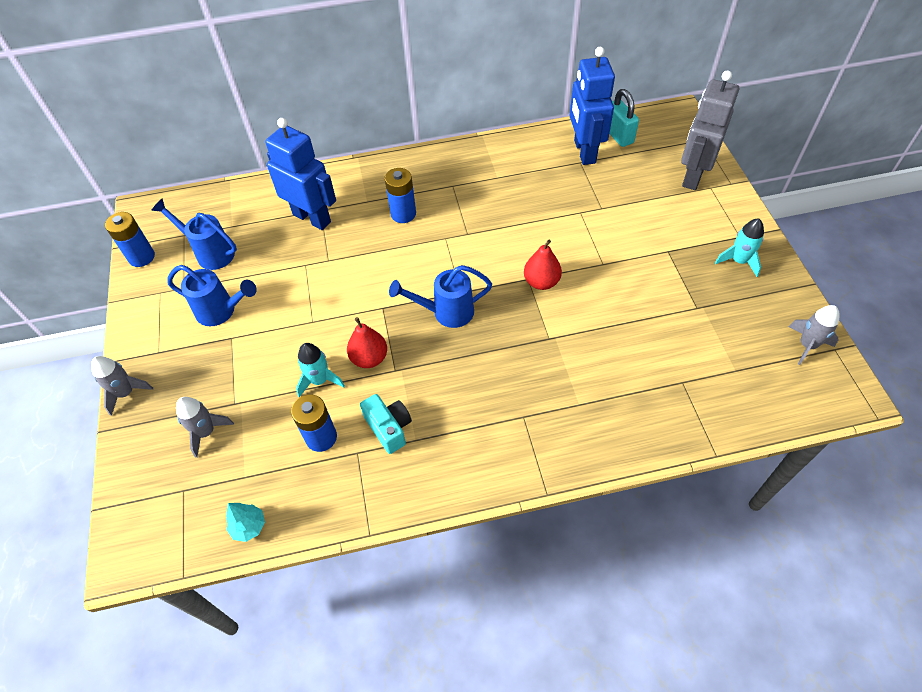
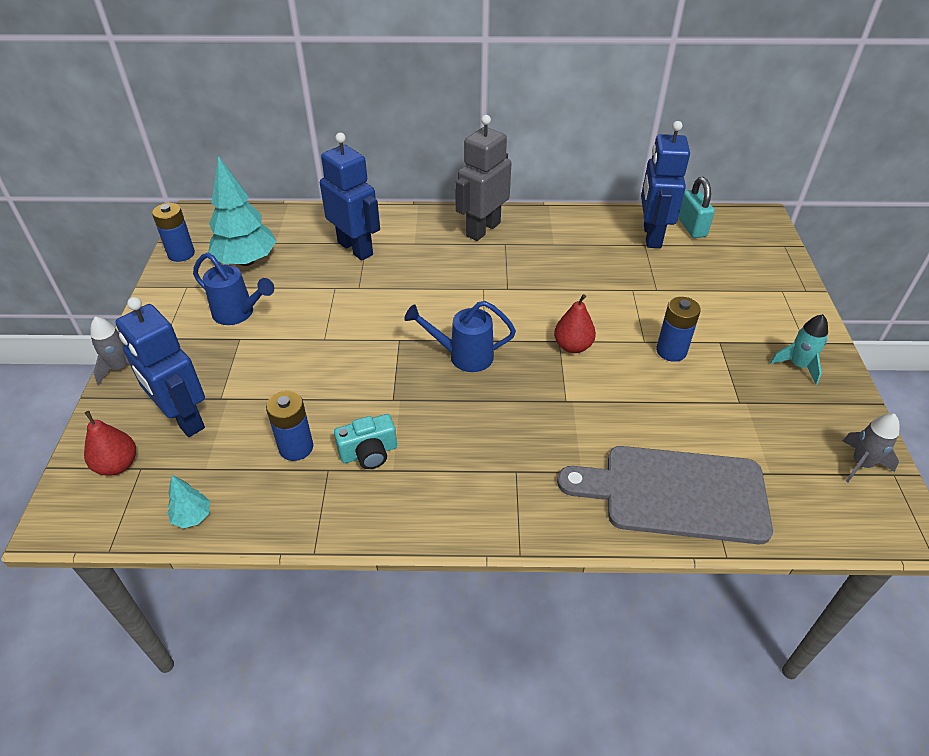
camera: 10 degrees right, 10 degrees down
(206, 432) = (183, 419): grey rocket -> blue robot
(210, 252) = (246, 261): blue watering can -> turquoise tree
(320, 380) = (313, 394): turquoise rocket -> none
(369, 358) = (370, 383): red pear -> red pear (117, 465)
(389, 428) = (369, 453): turquoise camera -> turquoise camera turned 90 degrees clockwise
(403, 214) = (447, 260): blue battery -> blue battery (671, 351)
(663, 407) = (676, 493): none -> grey cutting board
(693, 176) = (764, 276): grey robot -> grey robot (483, 229)

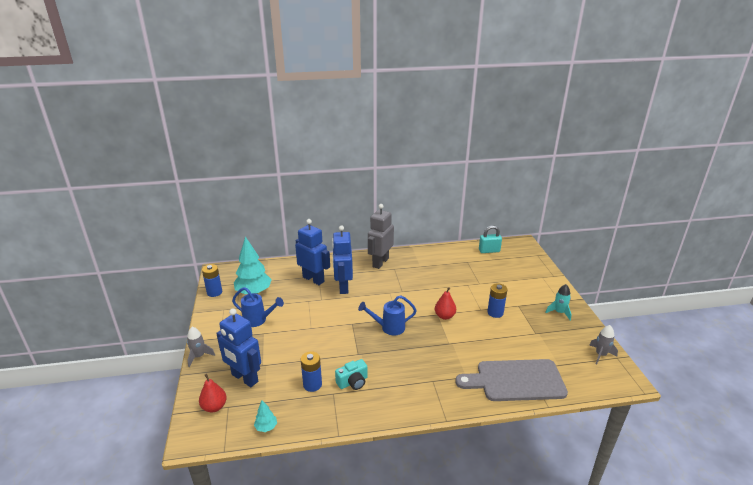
camera: 10 degrees left, 15 degrees down
(651, 236) = (469, 257): blue robot -> blue robot (343, 287)
(692, 227) = (489, 251): turquoise padlock -> turquoise padlock turned 75 degrees counterclockwise

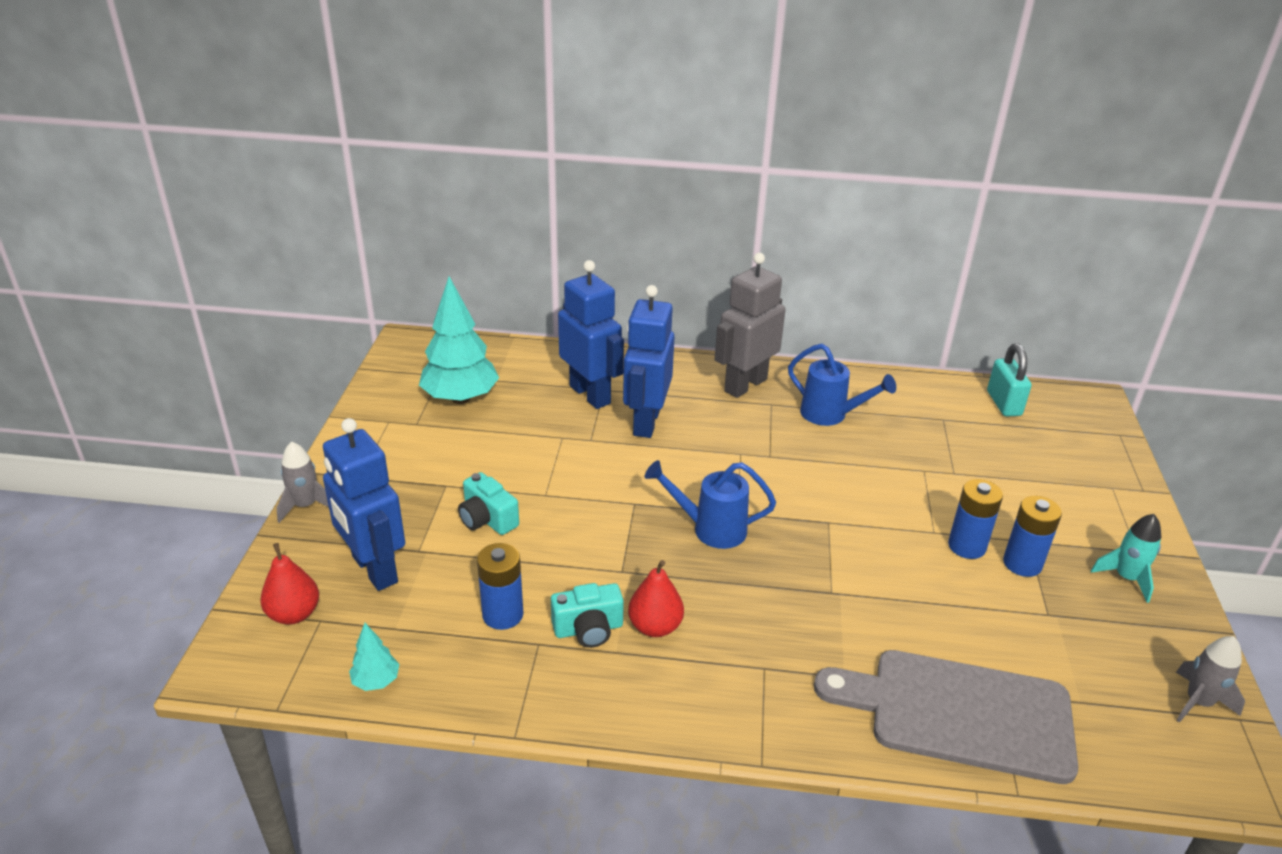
camera: 15 degrees right, 5 degrees up
(214, 292) = (385, 384): blue battery -> blue battery (1022, 563)
(258, 320) = (447, 457): blue watering can -> blue watering can (831, 415)
(288, 344) = (487, 519): none -> turquoise camera
(444, 316) = (844, 530): red pear -> red pear (655, 627)
(489, 251) = (1004, 403): turquoise padlock -> turquoise padlock turned 75 degrees clockwise

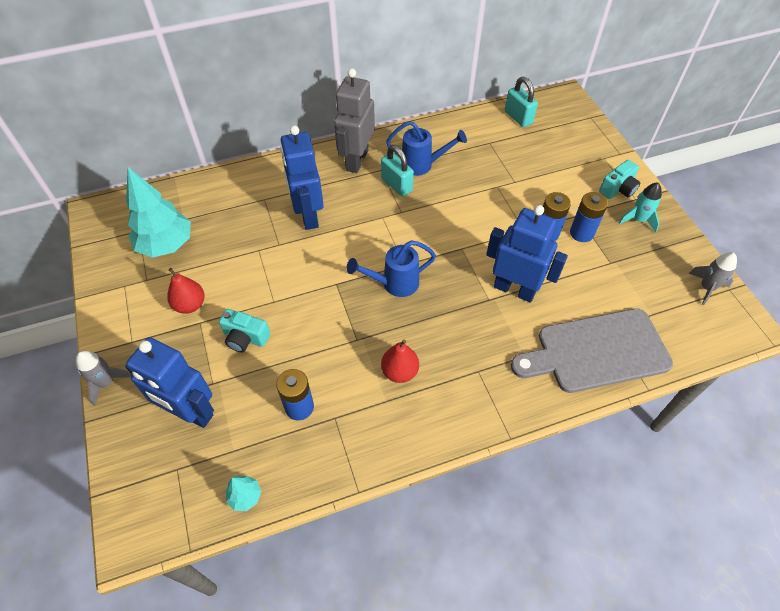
camera: 25 degrees left, 20 degrees up
(294, 614) = (155, 473): red pear -> red pear (190, 305)
(588, 629) = (360, 392): turquoise camera -> turquoise camera (618, 189)
(590, 394) = (258, 207): blue robot -> blue robot (514, 289)
(782, 426) = (396, 185): none -> turquoise padlock

